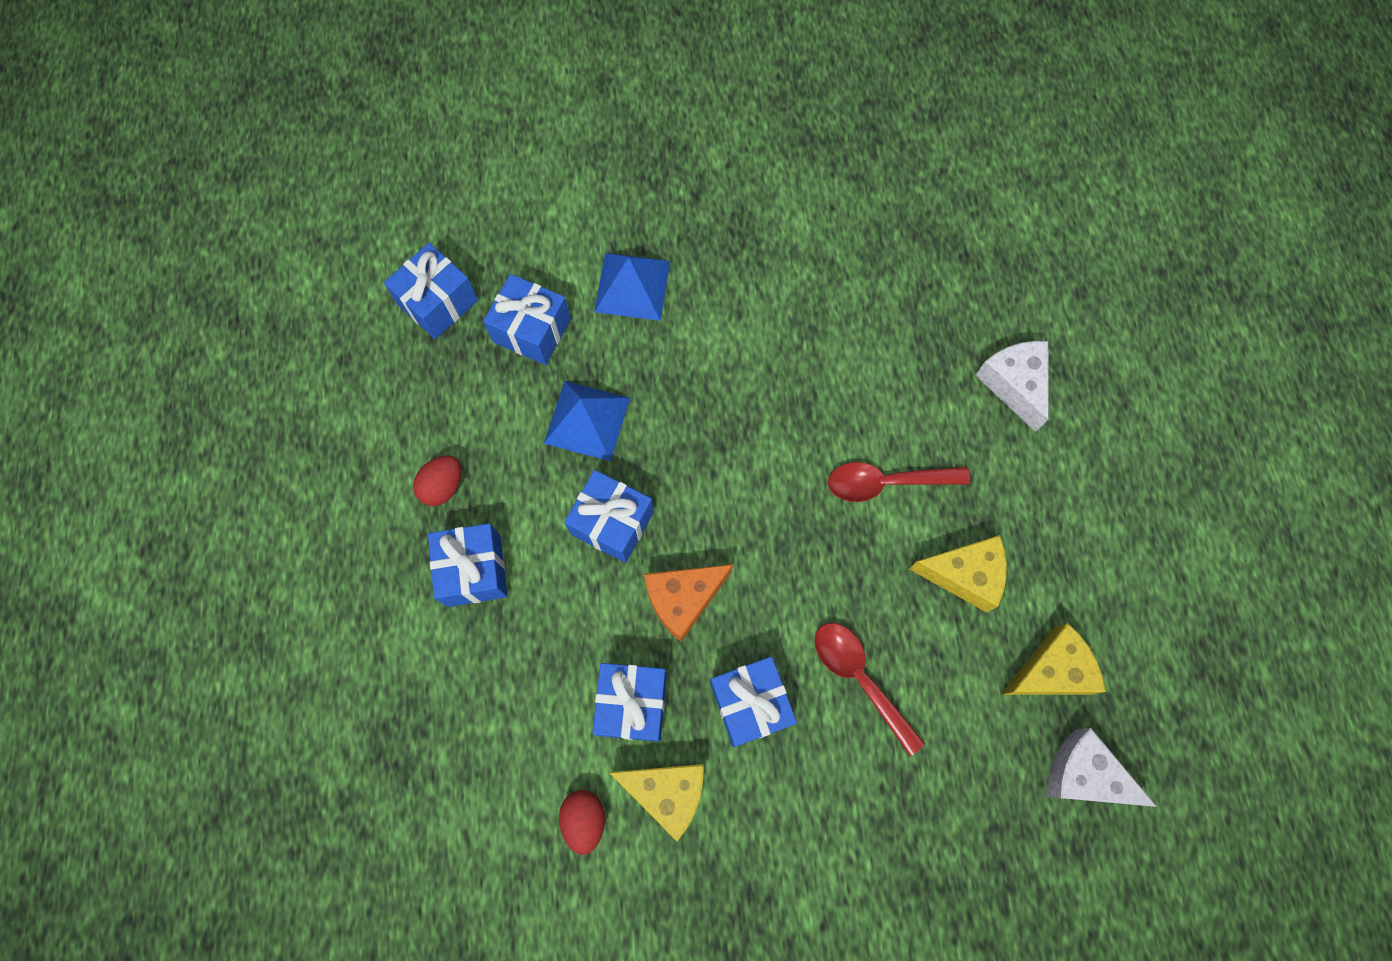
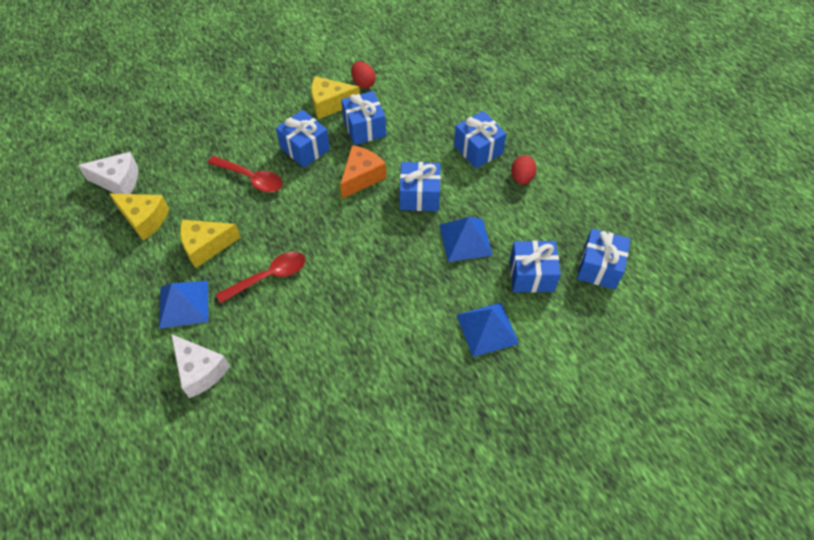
camera: 155 degrees right, 15 degrees down
(1017, 491) = (183, 304): none -> blue pyramid
(1050, 670) = (144, 219): yellow cheese -> yellow cheese turned 105 degrees counterclockwise

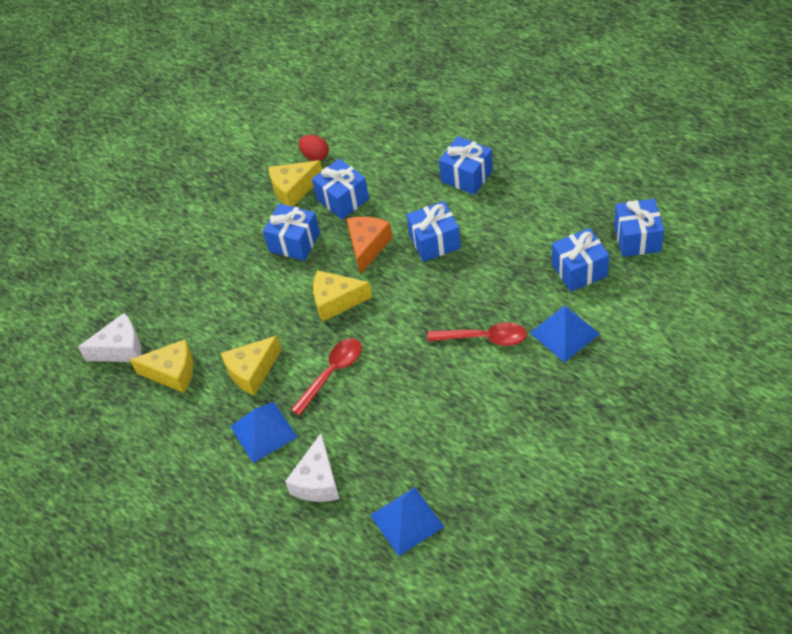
camera: 15 degrees left, 5 degrees down
(200, 371) = (318, 481): white cheese -> white cheese turned 75 degrees clockwise
(251, 178) = (257, 291): red spoon -> red spoon (484, 338)
(309, 214) = (336, 301): none -> yellow cheese
(465, 239) = (501, 263): blue pyramid -> blue pyramid (406, 521)
(521, 178) = (523, 186): red egg -> none

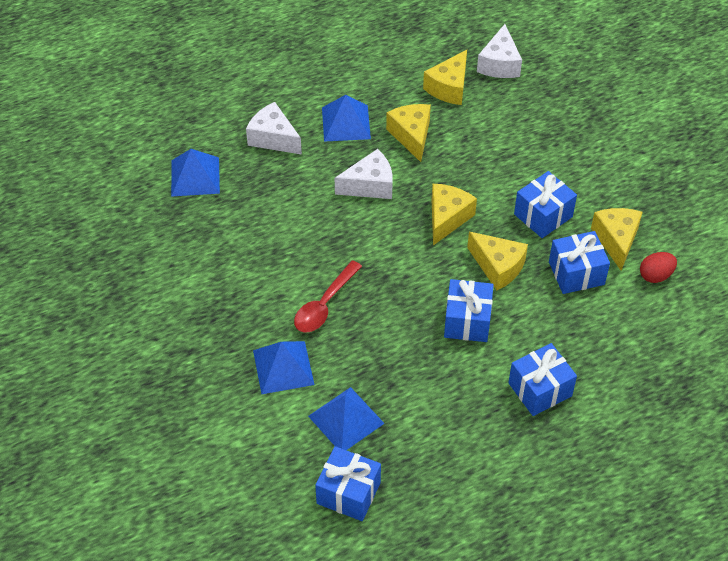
camera: 110 degrees right, 0 degrees up
(332, 373) = (370, 185): red spoon -> white cheese
(367, 247) = (498, 267): orange cheese -> yellow cheese
(579, 270) = (346, 419): blue gift -> blue pyramid

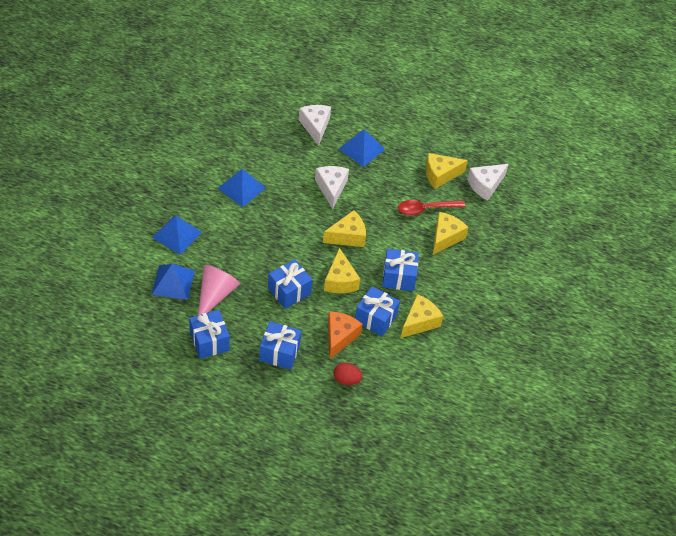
camera: 40 degrees right, 0 degrees up
(195, 176) = (254, 114): blue pyramid -> blue pyramid (241, 188)
(324, 305) = (233, 224): red spoon -> red spoon (425, 209)
(348, 493) = (131, 313): blue gift -> blue gift (209, 341)
(370, 185) = (331, 188): white cheese -> white cheese turned 120 degrees counterclockwise
(404, 392) = (215, 295): none -> pink cone
(411, 136) = (386, 182): yellow cheese -> yellow cheese (445, 237)
(571, 321) = (339, 337): none -> orange cheese
(655, 275) = (415, 356): red egg -> red egg (346, 379)

